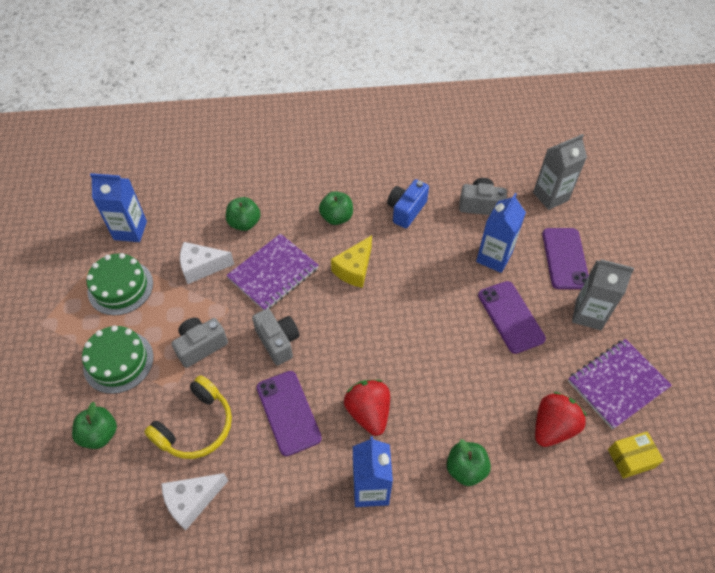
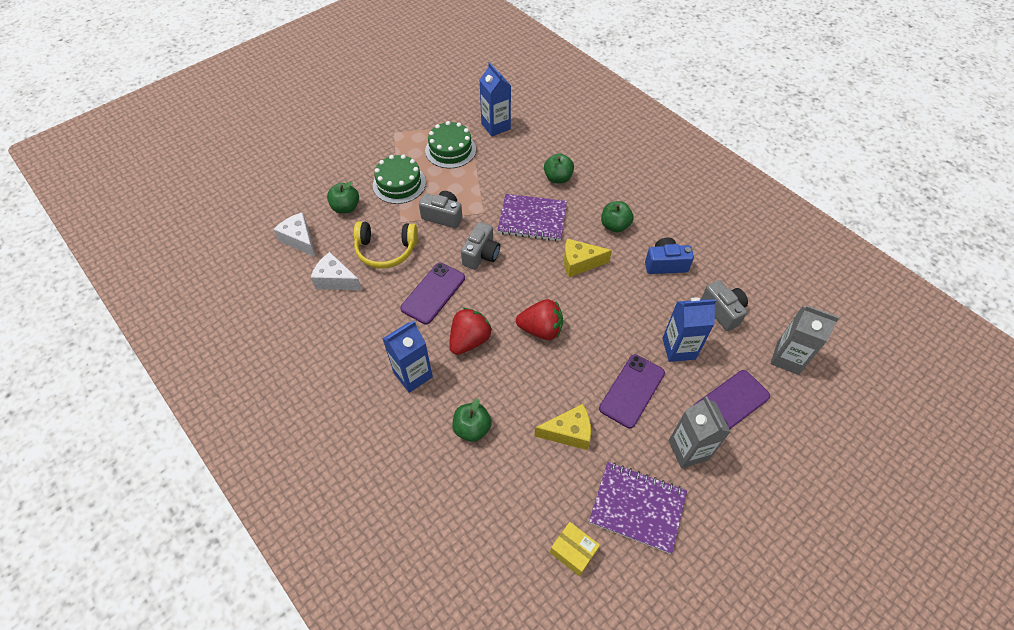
camera: 55 degrees right, 0 degrees up
(202, 267) = (501, 179): white cheese -> white cheese (300, 240)
(520, 390) = (569, 432): none -> yellow cheese
(552, 427) = (555, 474): red strawberry -> red strawberry (541, 329)

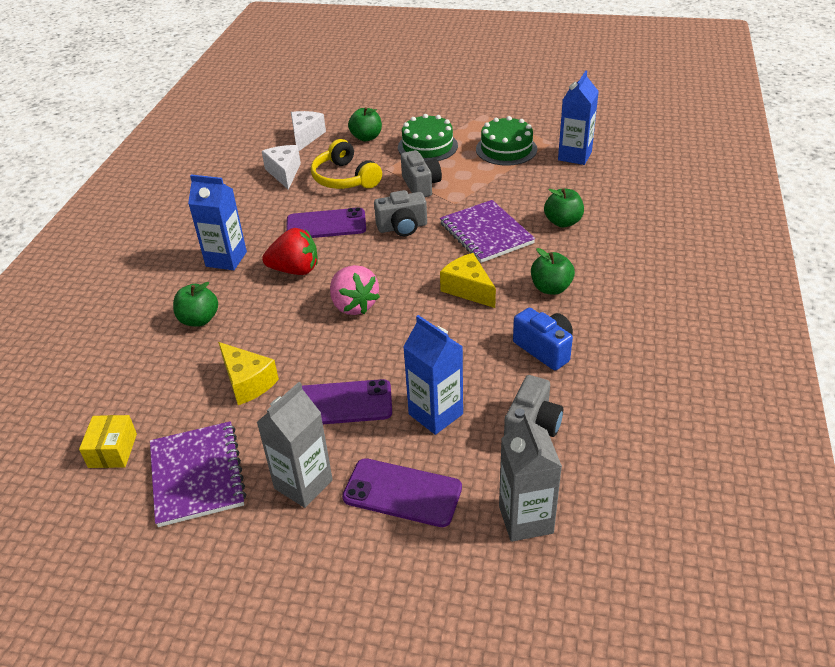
camera: 55 degrees right, 15 degrees down
(541, 329) = (354, 305): red strawberry -> pink strawberry

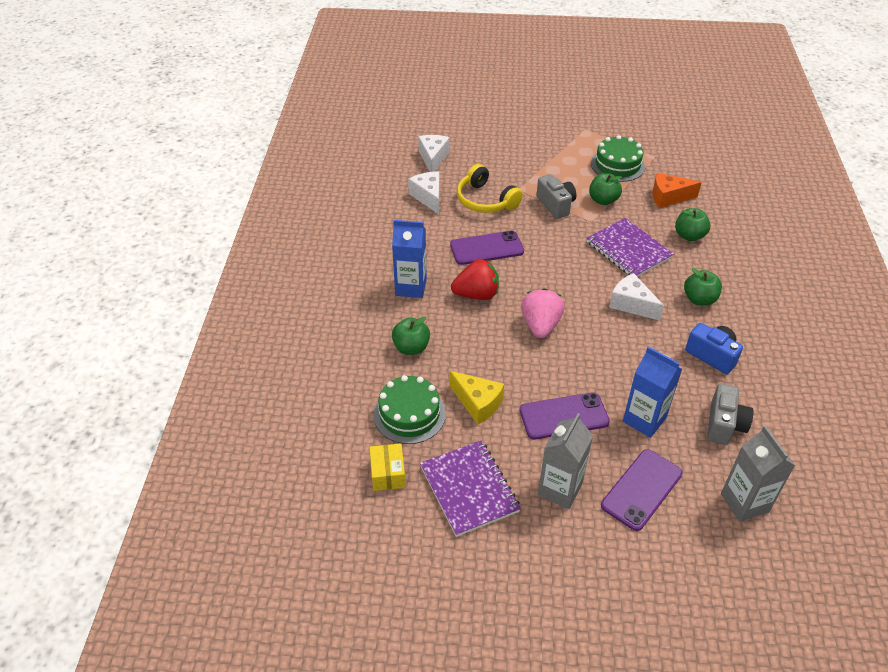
camera: 10 degrees left, 5 degrees up
(354, 305) = (540, 325): pink strawberry -> pink strawberry turned 135 degrees counterclockwise
(366, 137) = (489, 157): green apple -> green apple (603, 200)
(402, 227) = (554, 247): grey camera -> none
(402, 493) = (641, 489): purple phone -> purple phone turned 60 degrees counterclockwise
(427, 146) = (547, 164): green cake -> green cake (409, 414)
(468, 289) = (631, 304): yellow cheese -> white cheese
(553, 183) = (668, 197): none -> orange cheese
(574, 156) = (678, 169): blue carton -> none

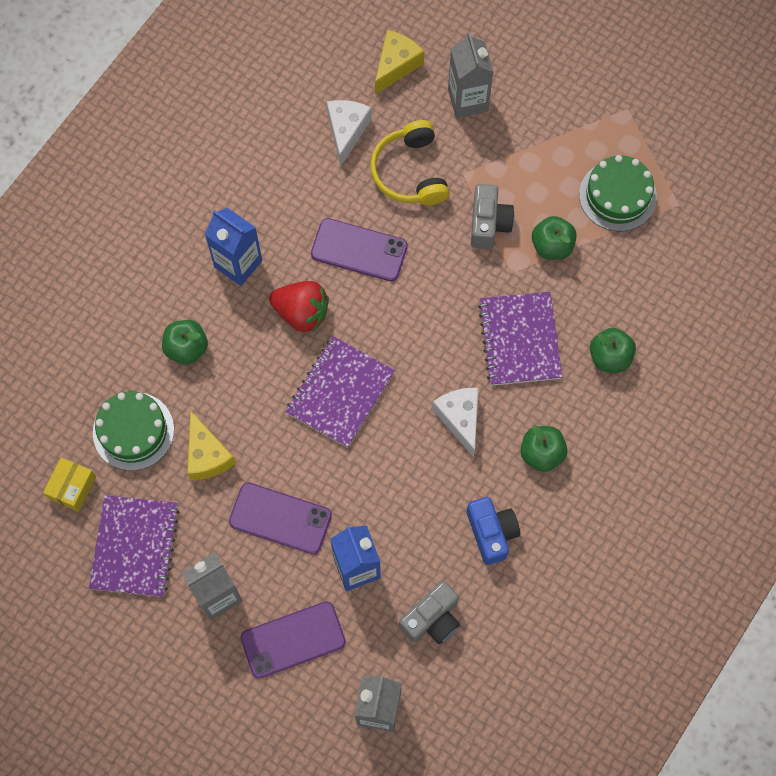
camera: 30 degrees right, 25 degrees up
(433, 158) = (396, 65): white cheese -> yellow cheese
(490, 157) = (468, 100): none -> grey carton
(540, 325) = (340, 393): pink strawberry -> purple notebook
(668, 197) = (636, 283): orange cheese -> none

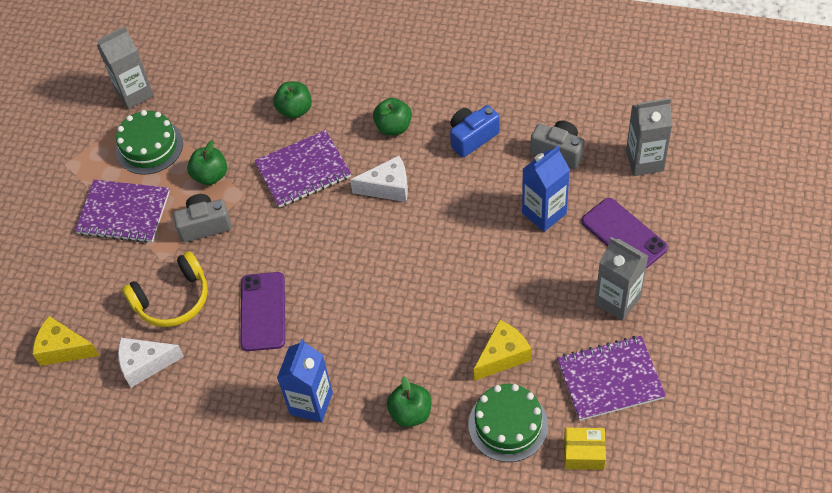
camera: 105 degrees left, 15 degrees down
(280, 518) = (530, 280): purple phone -> none
(301, 313) = (340, 334): red strawberry -> none
(340, 393) = (402, 278): purple notebook -> purple notebook (123, 213)
(460, 418) = (388, 187): white cheese -> white cheese turned 150 degrees counterclockwise
(468, 100) = (86, 280): grey carton -> grey carton (135, 93)

